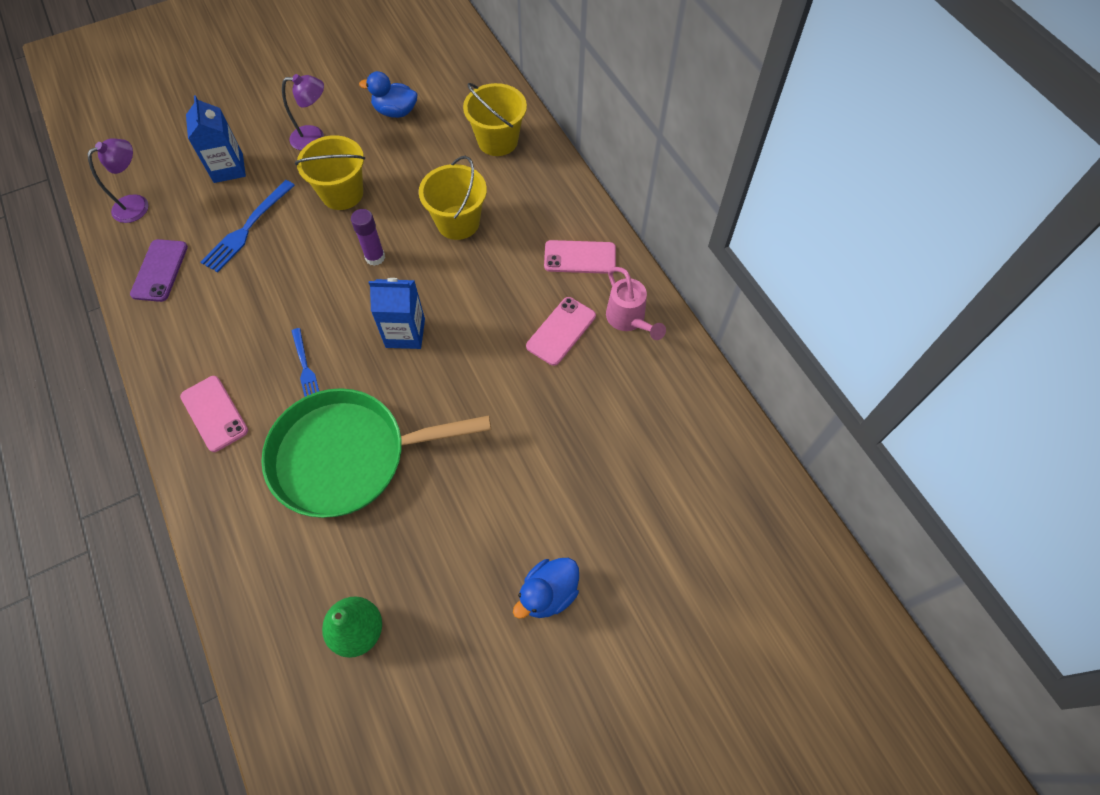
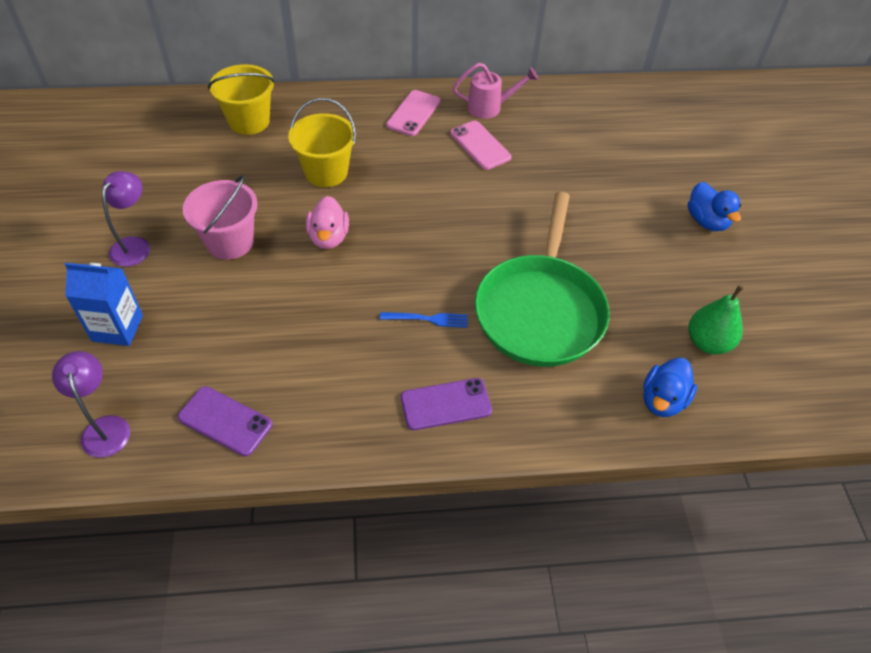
camera: 70 degrees left, 10 degrees down
(214, 413) = (446, 404): pink phone -> purple phone
(247, 229) = (221, 329): blue fork -> none
(342, 193) = (230, 242): yellow bucket -> pink bucket
(375, 257) = (328, 237): purple glue stick -> pink duck
(395, 111) = (152, 176): blue duck -> blue duck (662, 400)
(405, 333) = (428, 239): blue carton -> none

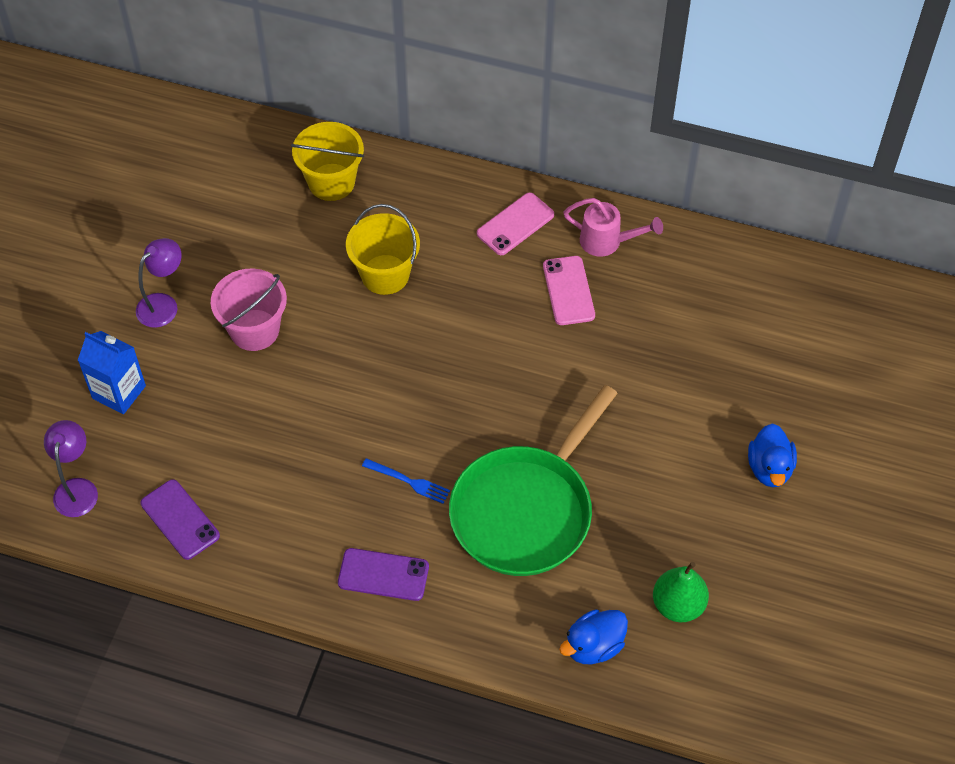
camera: 25 degrees right, 5 degrees up
(328, 237) = (353, 356): pink duck -> none

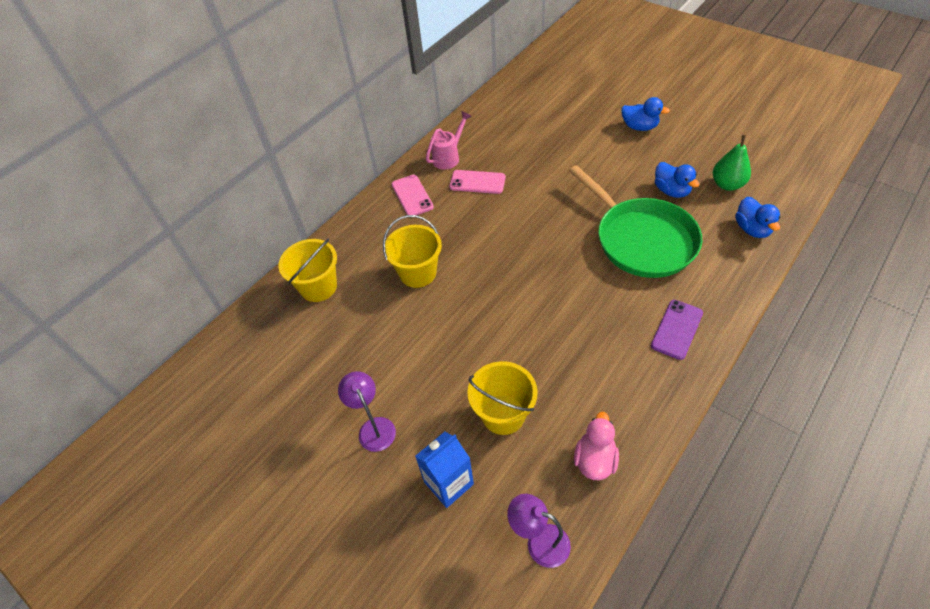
camera: 65 degrees left, 5 degrees down
(180, 519) = (595, 460): purple phone -> pink duck
(212, 419) = (503, 414): none -> yellow bucket
(254, 330) = (429, 365): pink bucket -> none
(409, 481) = (601, 297): blue fork -> none
(637, 533) = (671, 191): none -> blue duck

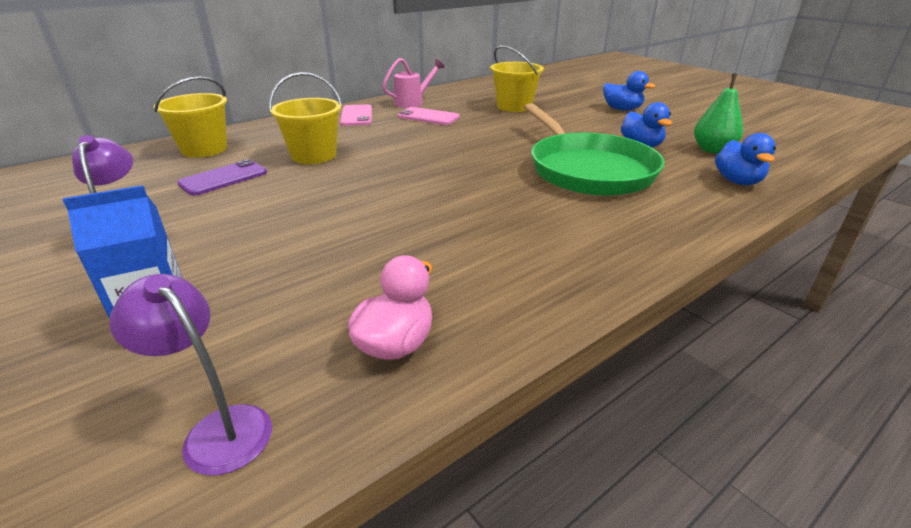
camera: 10 degrees right, 20 degrees down
(503, 414) = (303, 271): yellow bucket -> yellow bucket (514, 107)
(677, 329) = (600, 240): purple phone -> purple phone (223, 178)

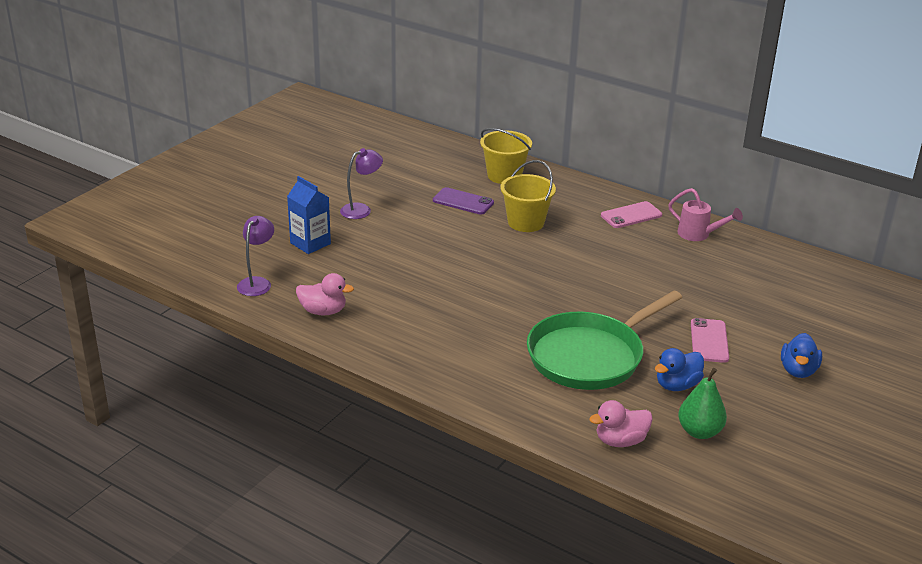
camera: 70 degrees right, 0 degrees up
(428, 117) = (661, 253): pink phone -> pink phone (709, 341)
(514, 107) = (740, 297): yellow bucket -> none
(737, 181) = (620, 441): blue duck -> pink duck

